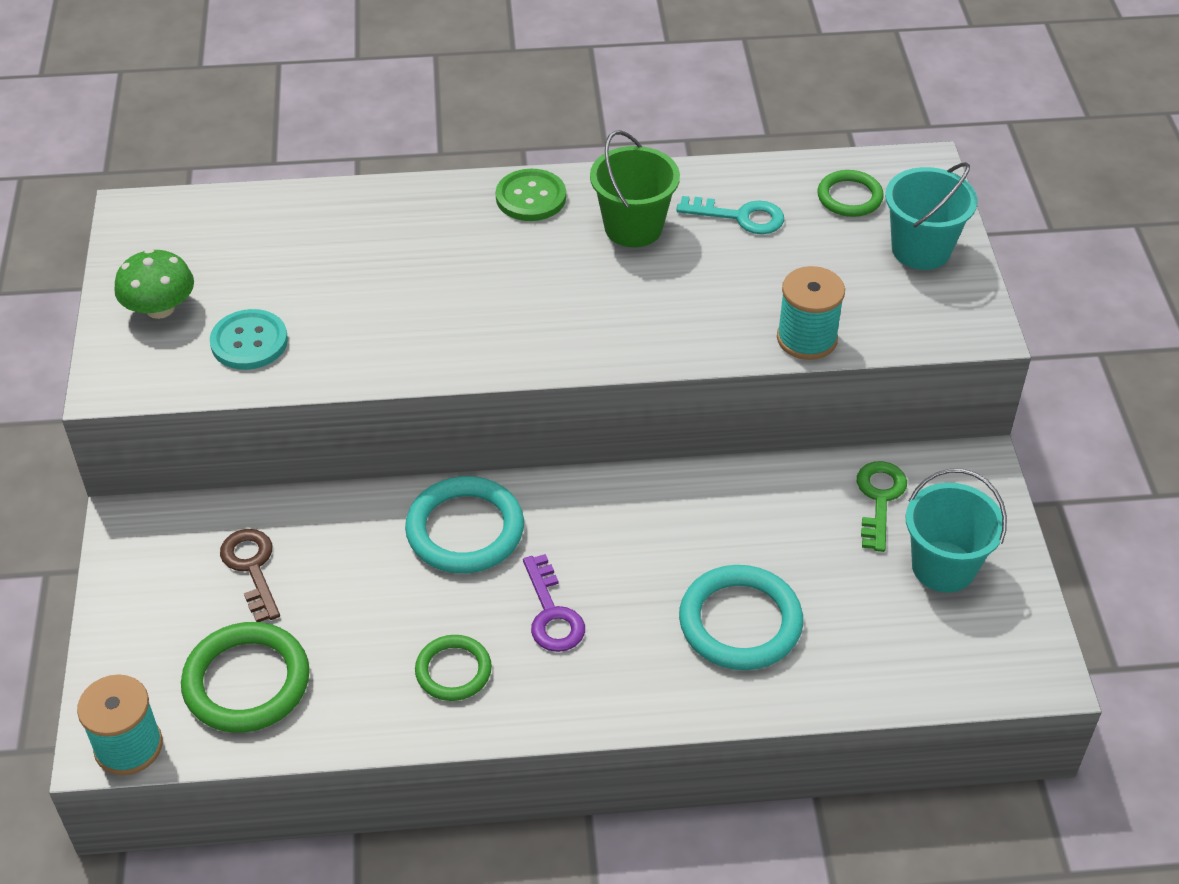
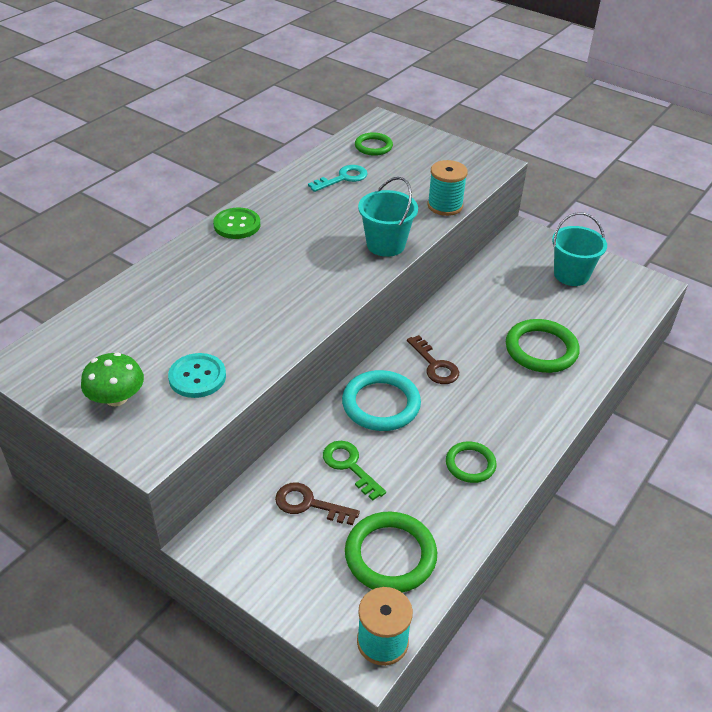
camera: 50 degrees left, 5 degrees down
(552, 614) = (470, 406): purple key -> none
(587, 537) = (435, 365): none -> brown key
(633, 227) = (305, 209): green bucket -> none
(740, 622) = (541, 349): turquoise ring -> green ring
(879, 499) = (514, 268): green key -> green key (349, 466)
(921, 249) = (431, 149): turquoise bucket -> turquoise bucket (386, 244)

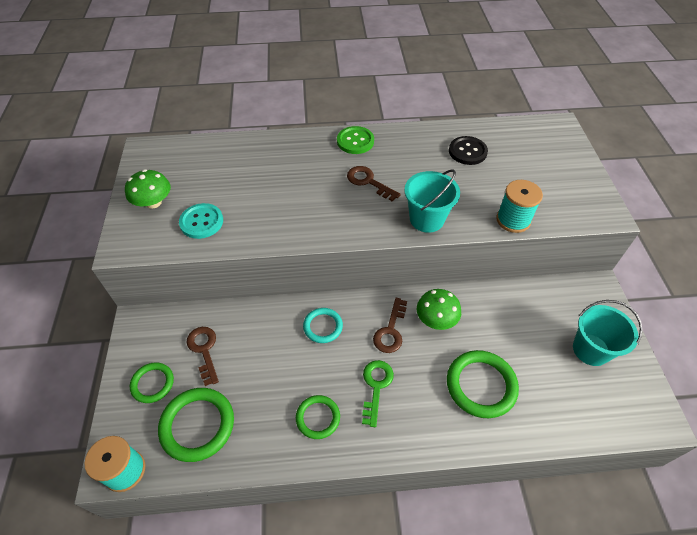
camera: 50 degrees right, 10 degrees up
(298, 248) = (368, 182): none -> brown key
(343, 178) = (467, 151): turquoise key -> black button
(349, 466) = (253, 348): green key -> green key (376, 386)
(373, 146) = (524, 141): green ring -> green ring (152, 383)
(381, 404) = (323, 326): turquoise ring -> turquoise ring, size x0.60
(454, 332) = (436, 319): none -> green mushroom

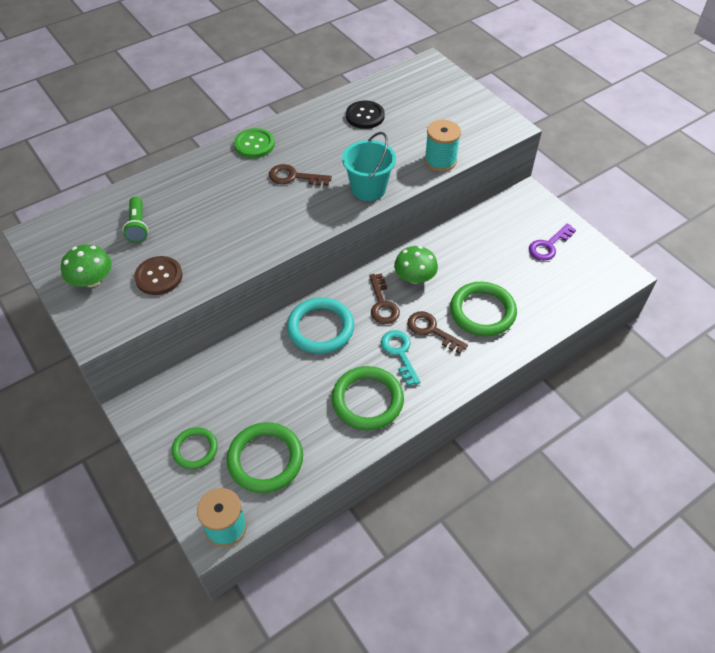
camera: 30 degrees left, 0 degrees up
(201, 222) = (159, 277): turquoise button -> brown button
(204, 350) = (223, 399): brown key -> brown key (431, 330)
(218, 173) = (138, 226): none -> green flashlight
(318, 418) = (367, 400): green ring -> green ring, size x1.65
(323, 326) = (320, 328): turquoise ring -> turquoise ring, size x1.65
(376, 386) = (399, 353): green key -> turquoise key
(591, 349) = (548, 245): turquoise bucket -> purple key

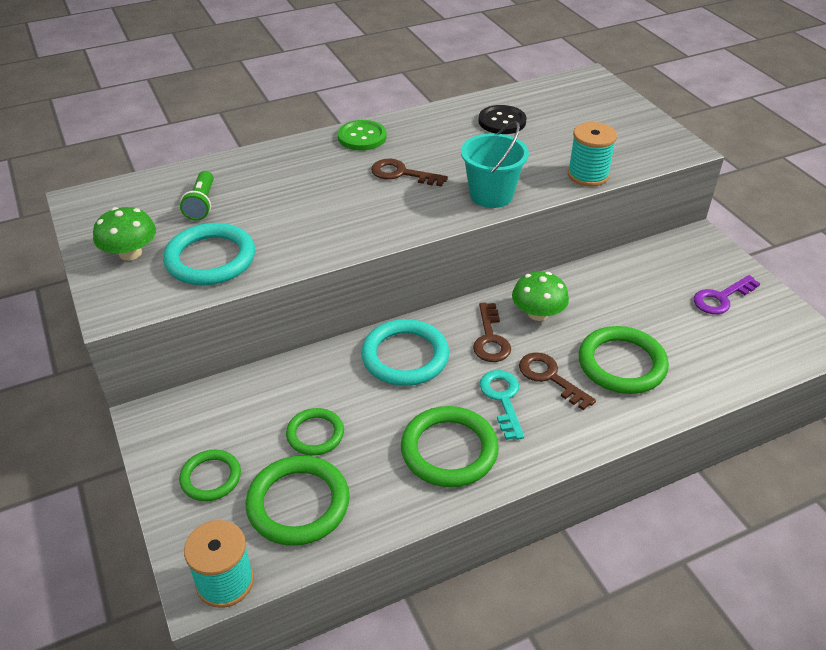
camera: 10 degrees right, 10 degrees down
(159, 277) = (210, 259): brown button -> turquoise ring
(266, 402) = (315, 434): none -> green ring

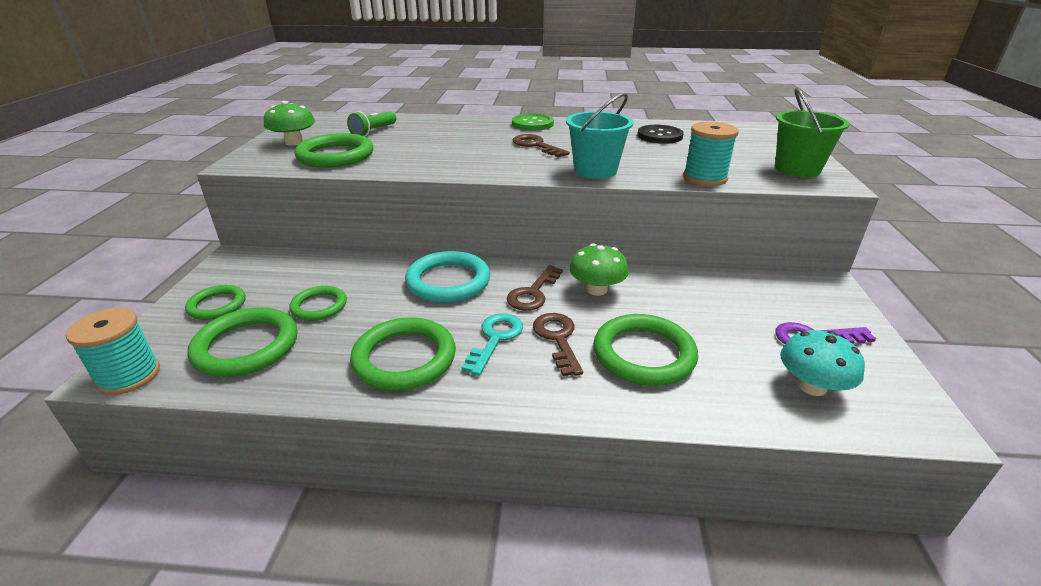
camera: 30 degrees right, 10 degrees down
(210, 259) = (335, 155): turquoise ring -> green ring
(648, 138) = (797, 169): none -> green bucket
(744, 343) = (811, 386): none -> turquoise mushroom

